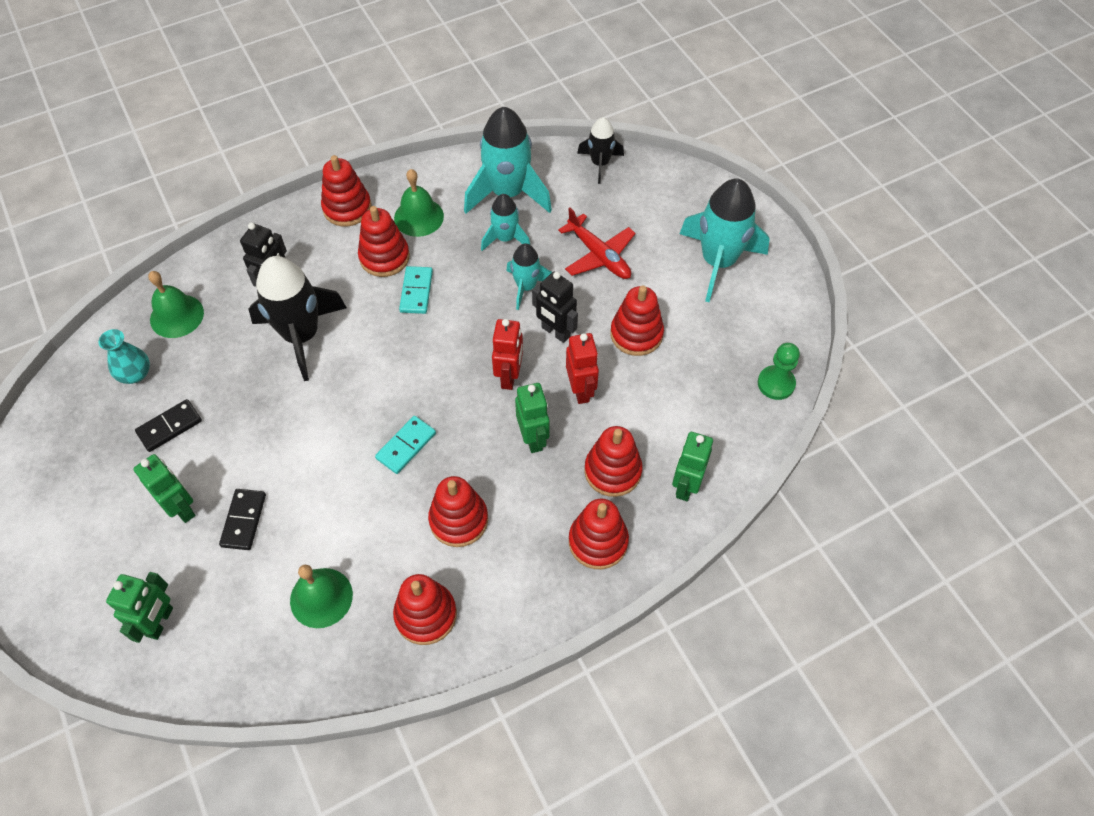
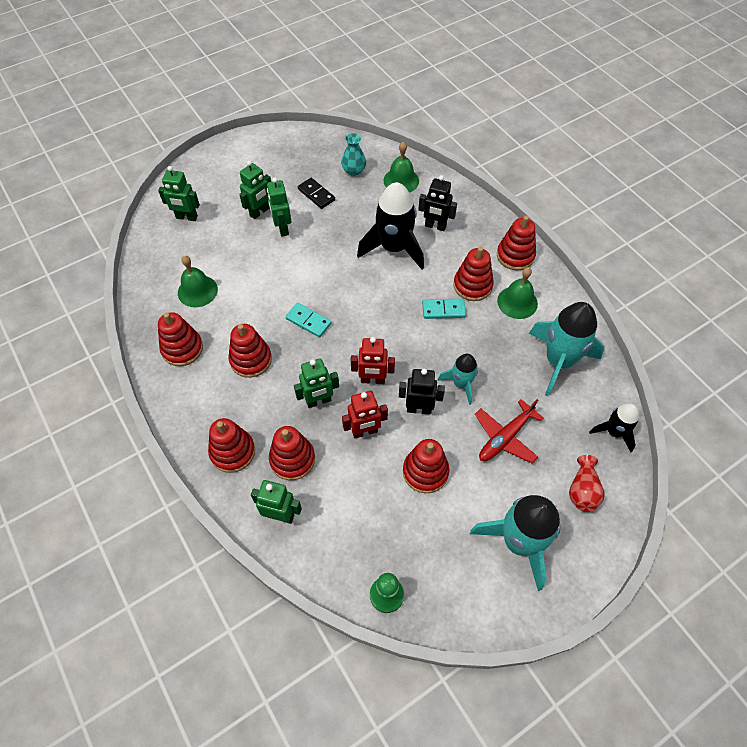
camera: 85 degrees right, 0 degrees up
(226, 475) = (282, 228): none -> green robot
(243, 520) = (251, 243): black domino -> none
(505, 238) = (508, 364): turquoise rocket -> none
(555, 332) = (419, 409): black robot -> black robot turned 60 degrees clockwise
(664, 201) = (582, 490): none -> red vase

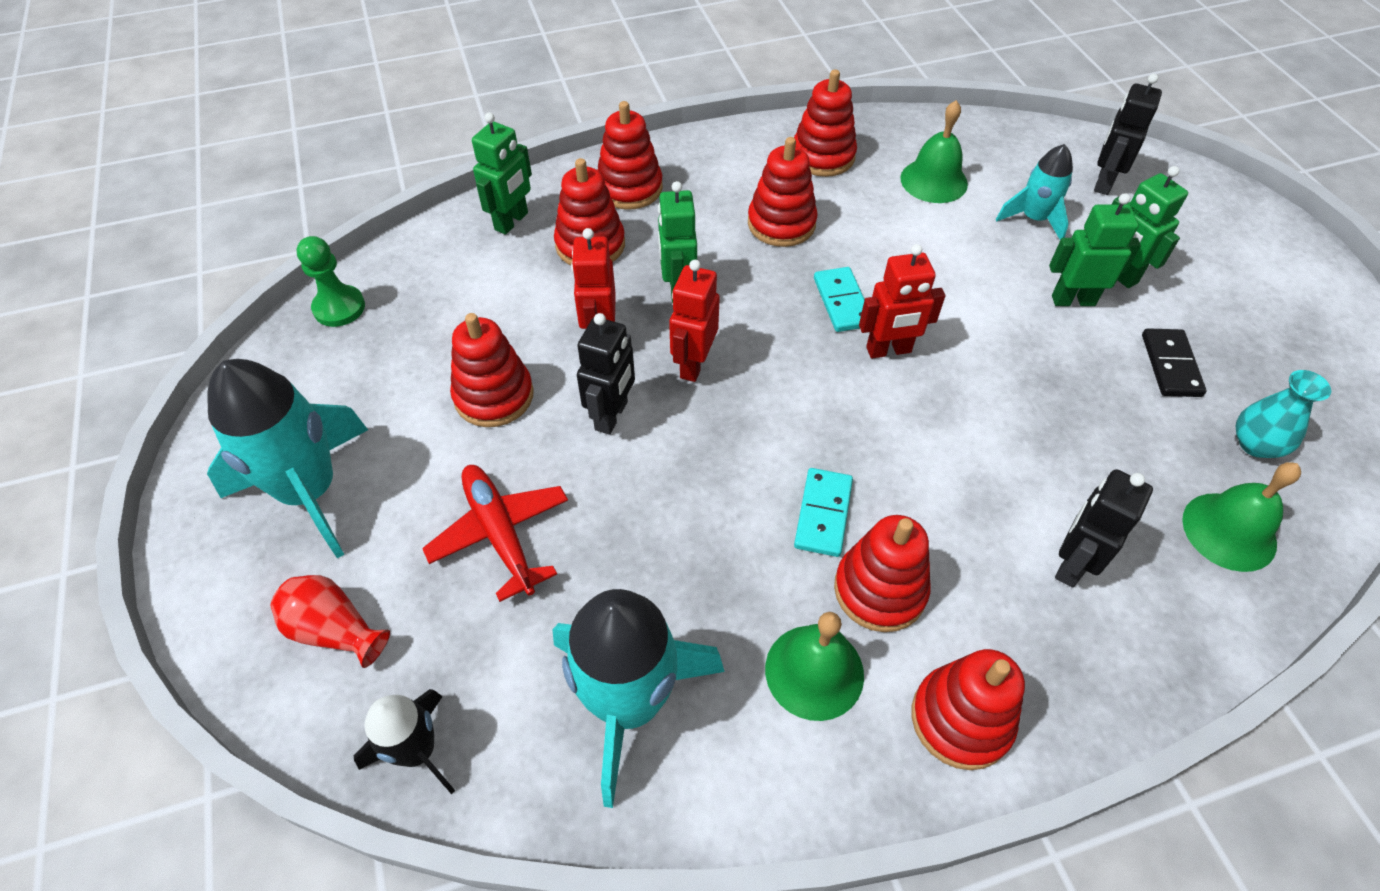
camera: 105 degrees right, 5 degrees down
(186, 217) = (1103, 182): green robot -> black robot
(308, 321) = (842, 302): turquoise domino -> turquoise domino turned 60 degrees counterclockwise
(316, 194) = (1171, 365): black domino -> black domino turned 60 degrees counterclockwise
(337, 297) = (888, 350): none -> red robot
(394, 248) = (1007, 466): black rocket -> none
(461, 384) = (639, 495): turquoise rocket -> turquoise rocket (1034, 219)

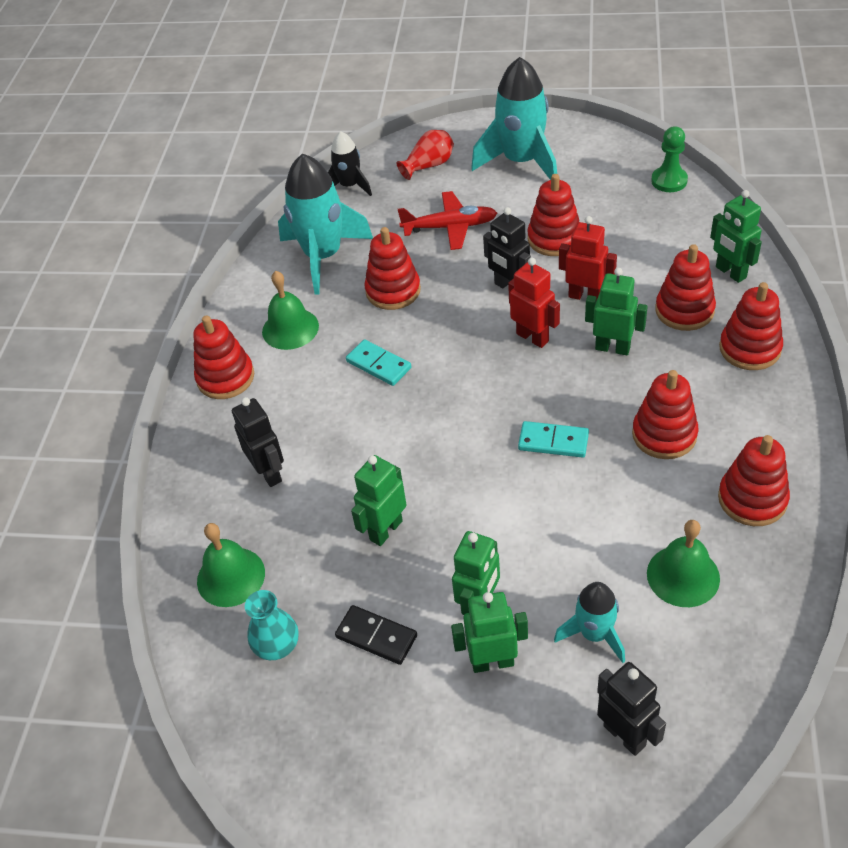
camera: 120 degrees right, 5 degrees down
(879, 590) = (315, 372): red stacking toy -> red stacking toy (393, 291)
(888, 350) = (489, 451): red robot -> none
(1053, 405) = (385, 530): none -> green robot

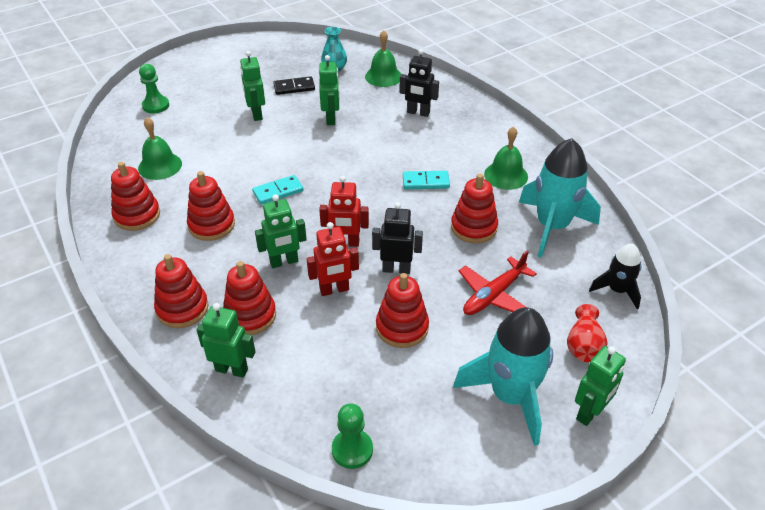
camera: 135 degrees right, 5 degrees down
(225, 378) = (503, 137): red stacking toy -> none
(492, 662) = (233, 101): green robot -> green robot (590, 413)
(594, 634) = (192, 128): turquoise rocket -> none
(625, 735) = (156, 105): black robot -> green pawn

